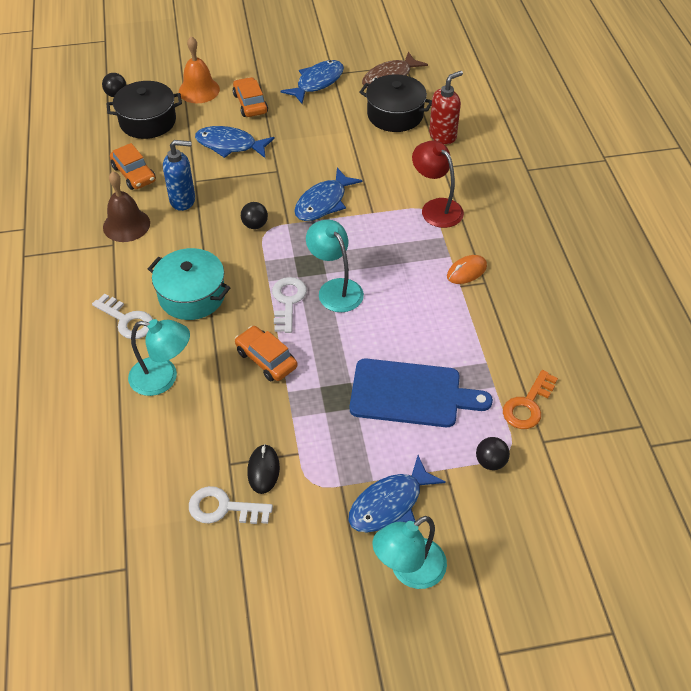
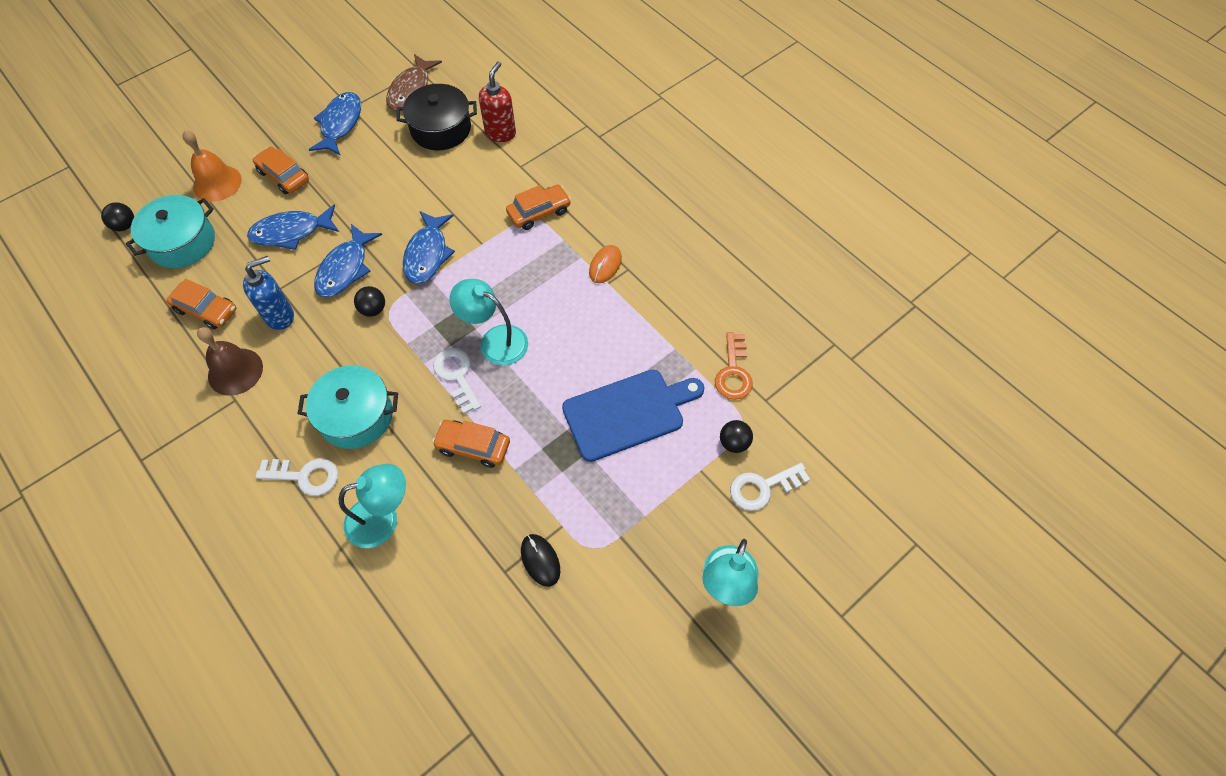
camera: 30 degrees left, 10 degrees up
(148, 121) = (182, 242): black pot -> turquoise pot
(223, 508) = (526, 619): white key -> white key (762, 487)
(390, 503) = (673, 530): blue fish -> blue fish (345, 268)
(436, 208) = (539, 212): red lamp -> orange car

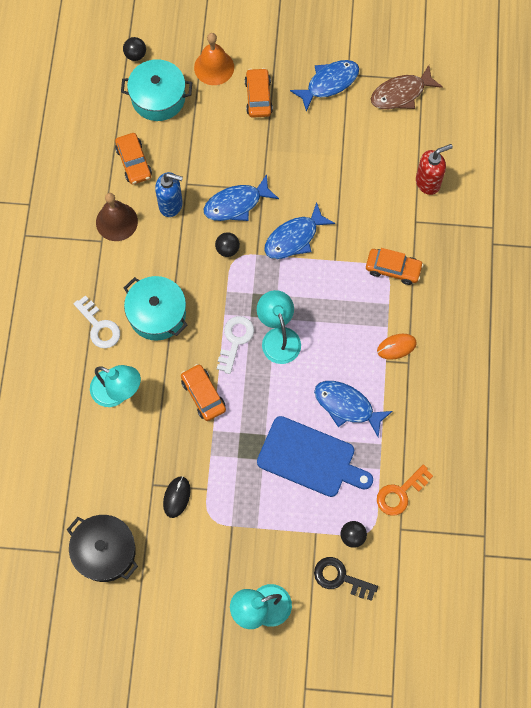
camera: 45 degrees right, 10 degrees up
(291, 232) = (227, 147): blue fish -> blue fish (347, 406)
(441, 129) = (391, 144): black pot -> black pot (105, 551)
(762, 487) = (340, 578): white key -> black key

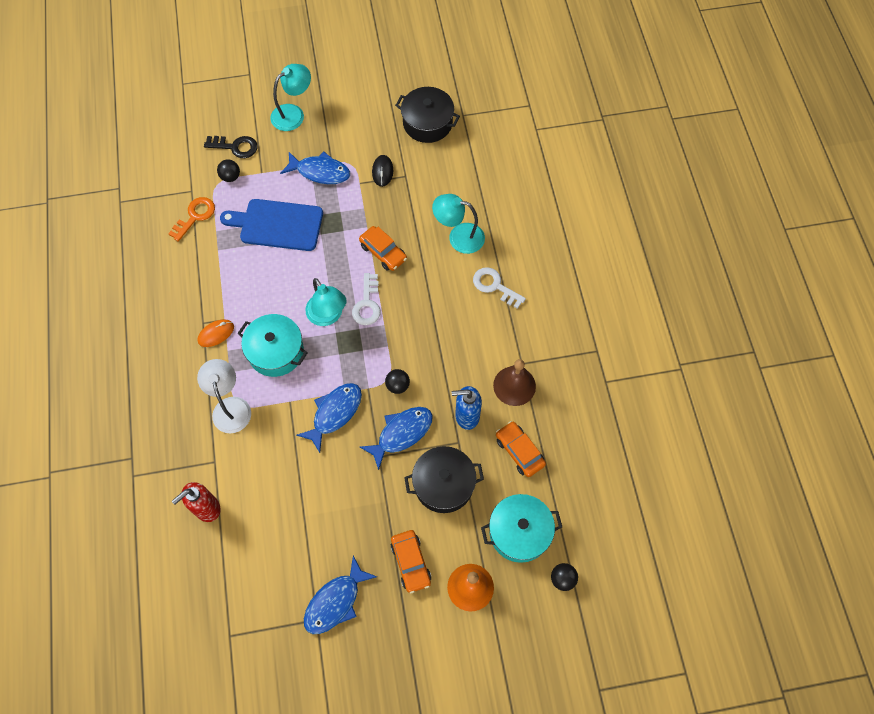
camera: 165 degrees right, 5 degrees down
(157, 314) = (446, 309): turquoise pot -> turquoise pot (276, 351)
(211, 151) = (443, 484): none -> black pot
(347, 406) = (253, 273): blue fish -> blue fish (320, 172)
(393, 269) = (230, 407): orange car -> white lamp
(401, 93) = (251, 610): brown fish -> none

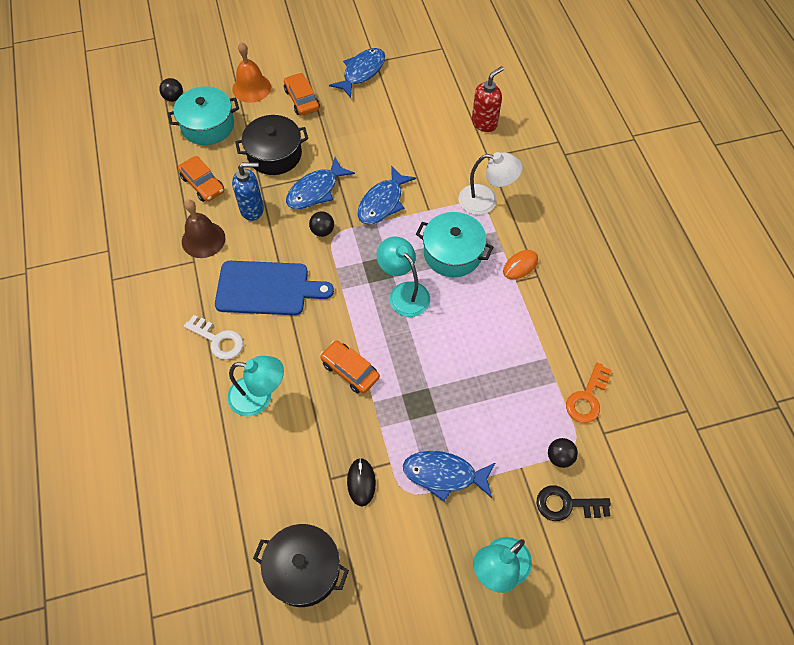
camera: 175 degrees right, 5 degrees down
(230, 407) = (486, 201): white lamp -> white lamp turned 60 degrees counterclockwise
(277, 224) = (483, 395): blue cutting board -> blue cutting board (267, 288)
(367, 304) = (362, 309): white key -> none

